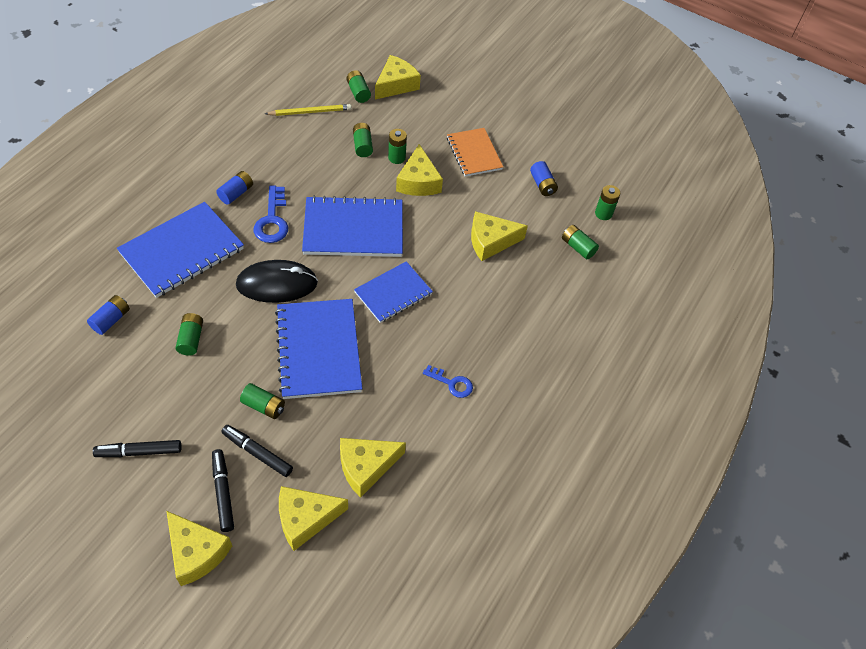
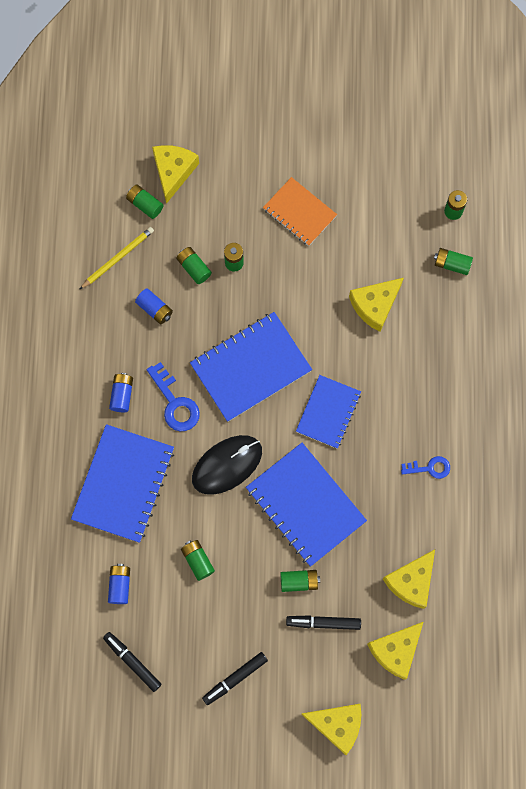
camera: 25 degrees left, 20 degrees up
(223, 492) = (321, 669): black marker -> black marker (132, 661)
(418, 182) = (271, 278): yellow cheese -> none
(542, 185) = (382, 211): blue battery -> blue battery (154, 309)

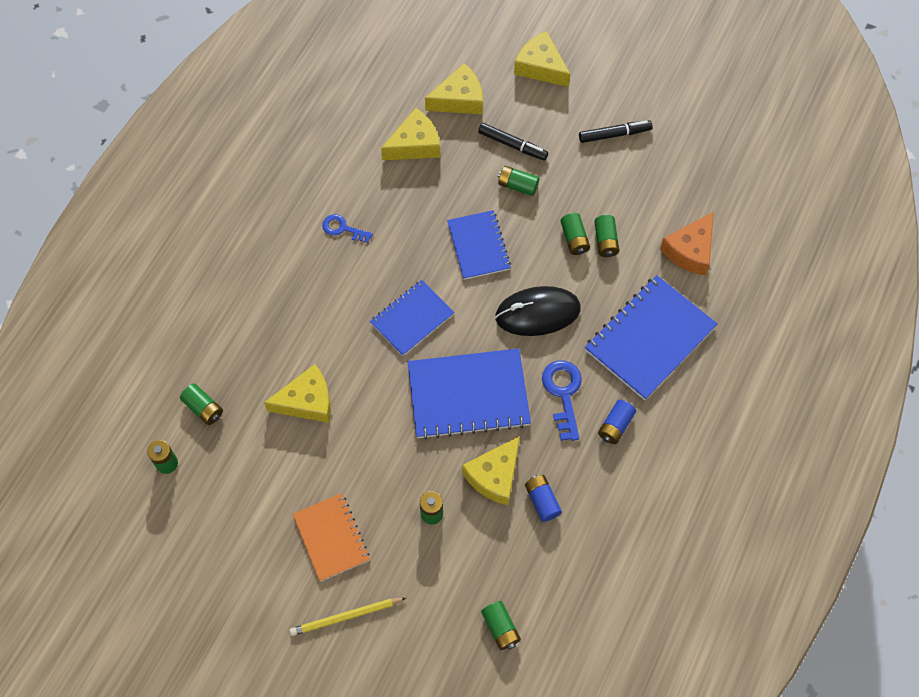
camera: 155 degrees left, 10 degrees down
(117, 258) = (559, 577): yellow pencil -> yellow pencil (346, 617)
(120, 585) = (690, 251): blue battery -> orange cheese
(132, 661) = (703, 184): black marker -> none
(173, 172) = (449, 654): yellow cheese -> yellow cheese (494, 476)
(194, 268) = (478, 527): green battery -> green battery (574, 239)
(305, 505) = (478, 246): blue notebook -> blue notebook, size x0.63

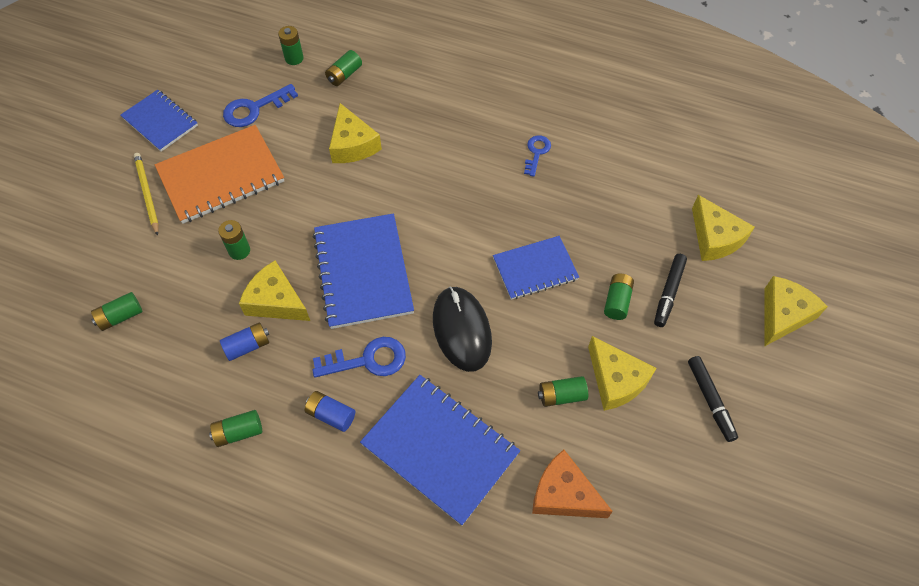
camera: 85 degrees right, 5 degrees down
(239, 506) = (254, 109): none -> blue key
(331, 538) = (221, 176): orange notebook -> orange notebook, size x1.59
(412, 319) = (444, 217): blue notebook -> blue notebook (160, 122)
(415, 144) = (647, 203): yellow cheese -> yellow cheese (616, 380)
(574, 239) = (559, 362): green battery -> green battery (239, 432)

